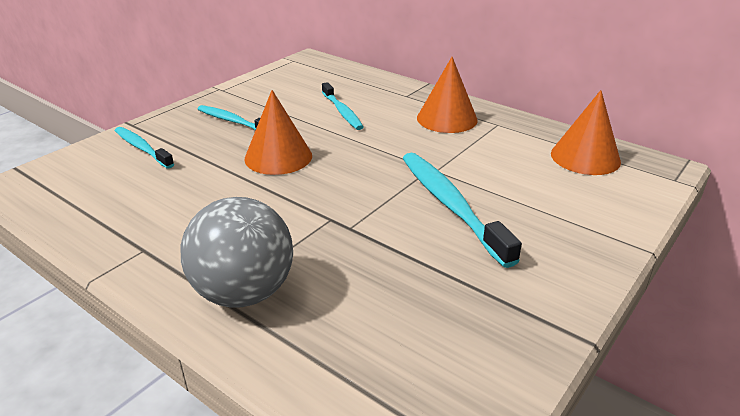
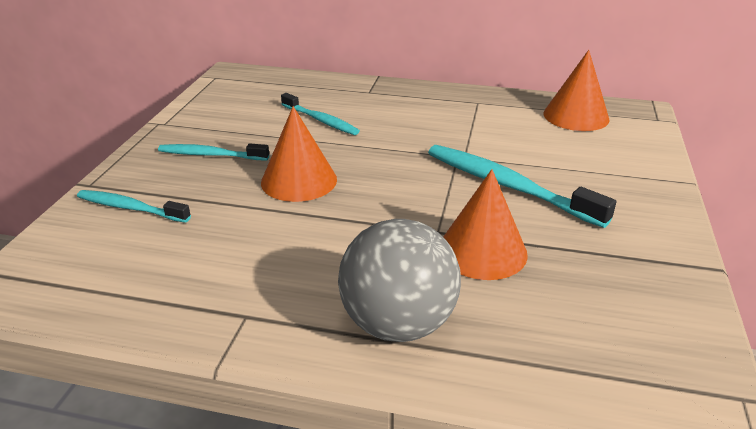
camera: 25 degrees left, 0 degrees up
(447, 119) = (428, 106): orange cone -> orange cone (482, 251)

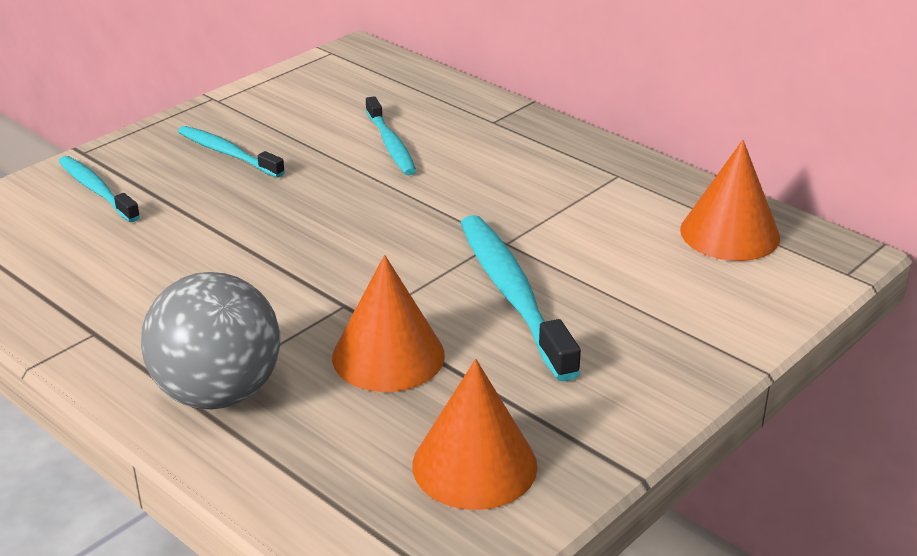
camera: 30 degrees right, 0 degrees up
(299, 180) = (286, 212): orange cone -> orange cone (474, 465)

